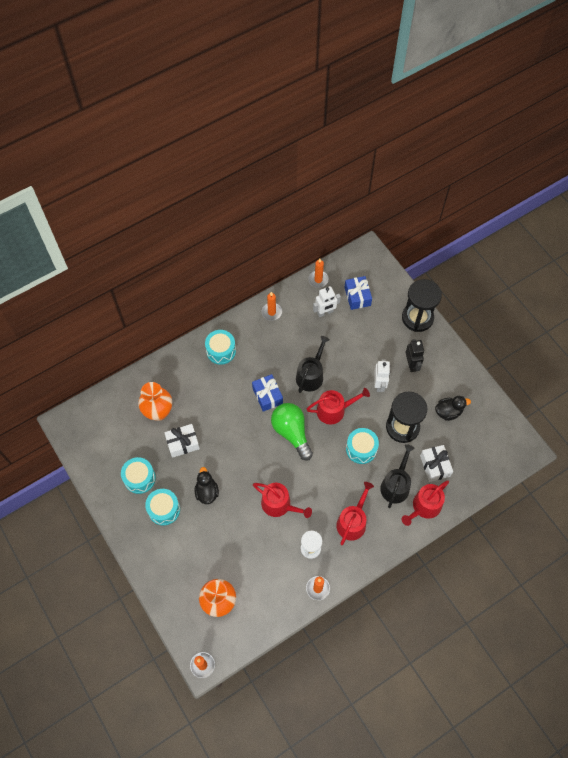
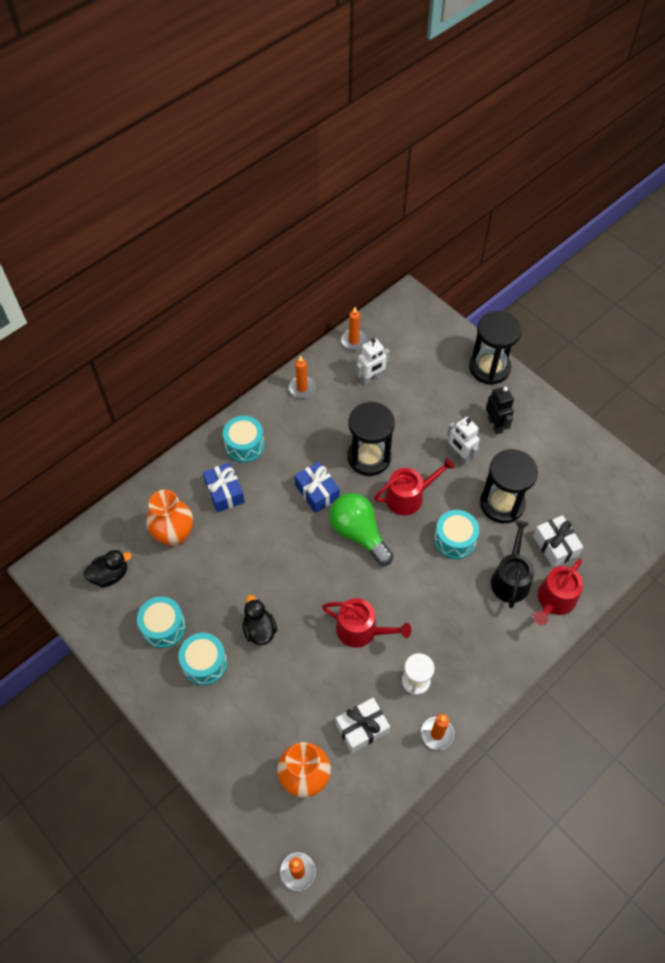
camera: 10 degrees left, 5 degrees down
(183, 443) = (215, 571): white gift -> white gift (362, 728)
(311, 375) = (369, 457): black watering can -> black hourglass
(353, 521) = (464, 636): red watering can -> none
(357, 296) = (407, 353): blue gift -> blue gift (224, 492)
(379, 384) = (460, 455): white robot -> white robot turned 150 degrees clockwise
(448, 412) = (556, 475): black duck -> black duck (110, 575)

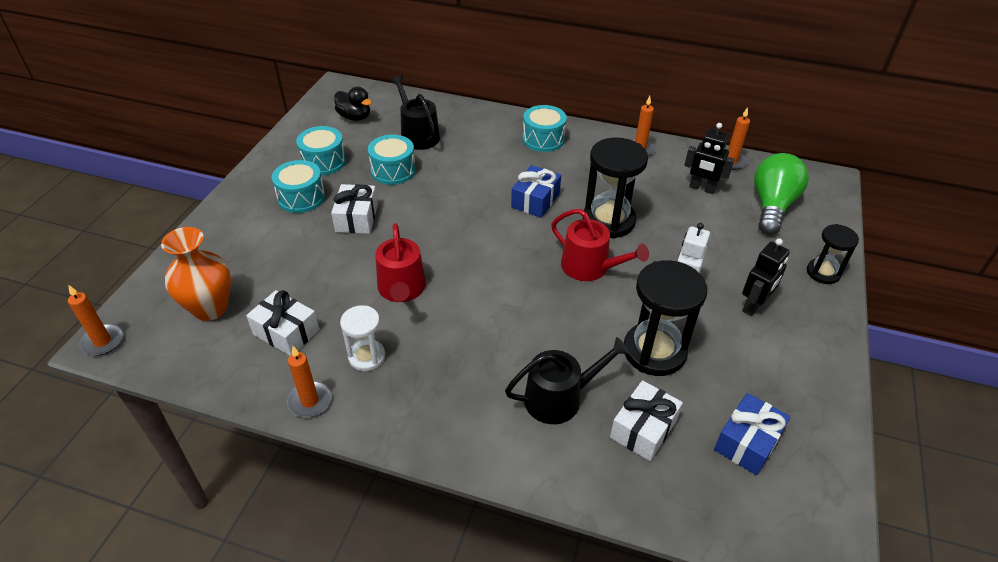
camera: 60 degrees right, 15 degrees down
(174, 535) = (417, 135): orange vase -> black watering can
(224, 492) = (484, 146): blue gift -> blue gift (747, 442)
(259, 629) = (357, 218): black duck -> white gift
(359, 533) = (513, 246): green light bulb -> green light bulb (772, 206)
(371, 378) = (702, 188): white robot -> black robot
(454, 540) = (569, 325): turquoise drum -> turquoise drum (393, 170)
(489, 368) = (823, 273): black hourglass -> black hourglass, size x0.58
(554, 601) = (562, 457): red watering can -> none

